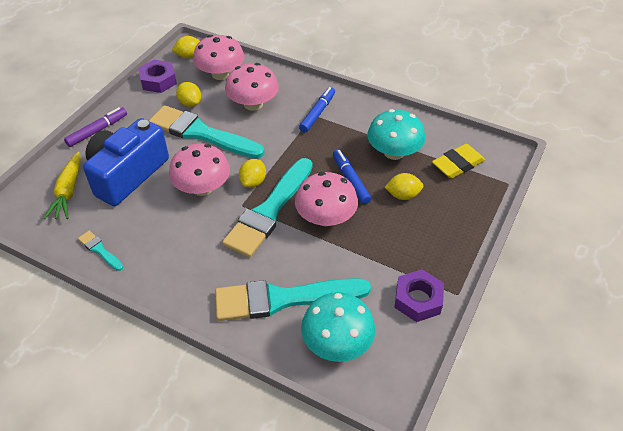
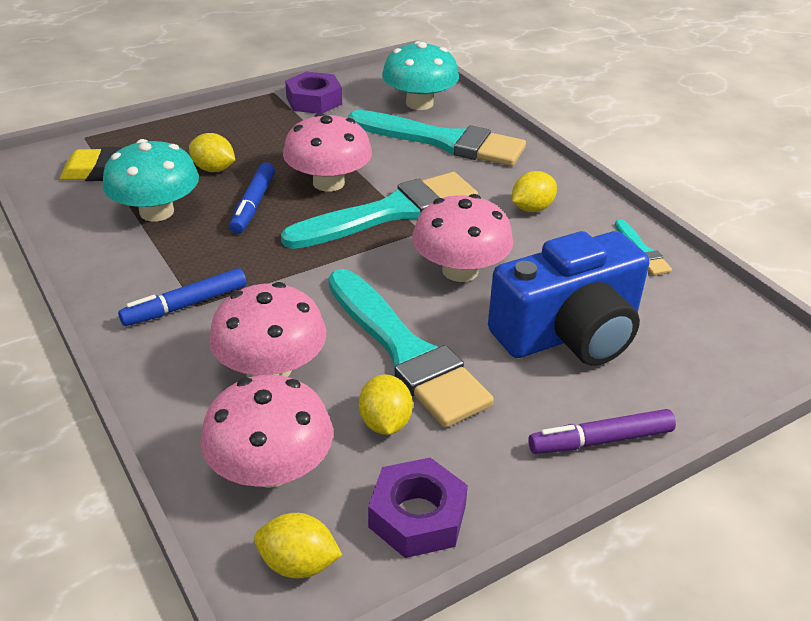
camera: 150 degrees left, 10 degrees down
(68, 191) = (678, 344): yellow carrot -> none
(253, 182) = (382, 250): yellow lemon -> yellow lemon (532, 208)

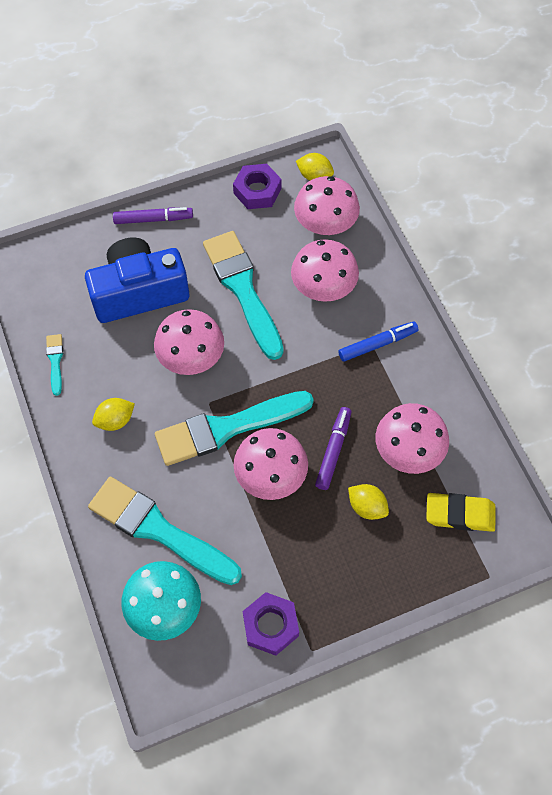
camera: 170 degrees left, 25 degrees up
(156, 212) = (408, 450): turquoise mushroom -> pink mushroom
(253, 205) = (333, 450): blue marker -> purple marker
(385, 423) = (263, 242): yellow lemon -> none

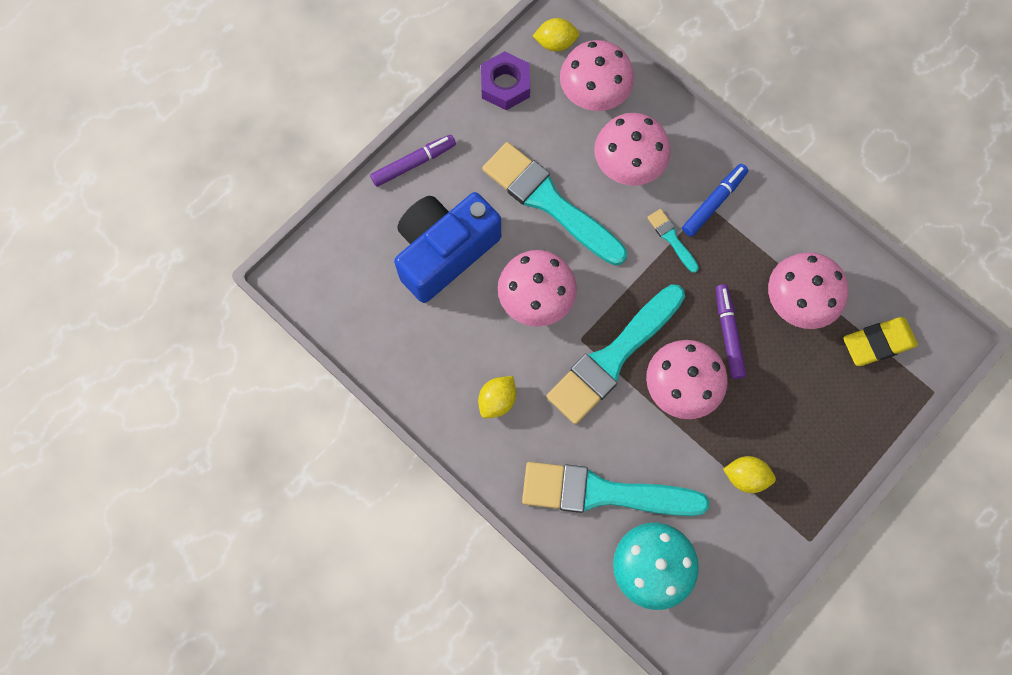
camera: 25 degrees left, 10 degrees up
(55, 361) = (399, 365): turquoise brush -> turquoise brush (671, 238)
(270, 625) = (760, 536): purple nut -> none
(367, 507) = (789, 376): yellow lemon -> yellow lemon (745, 476)

